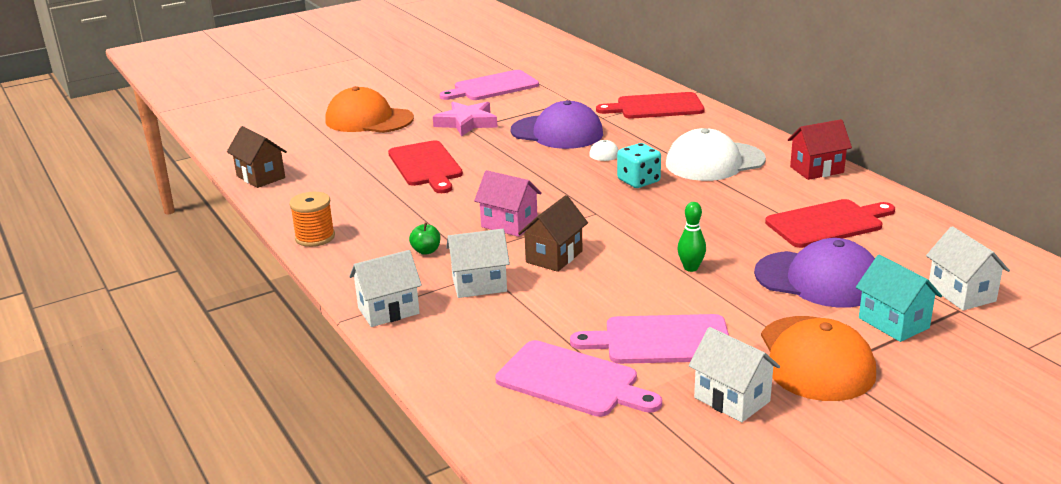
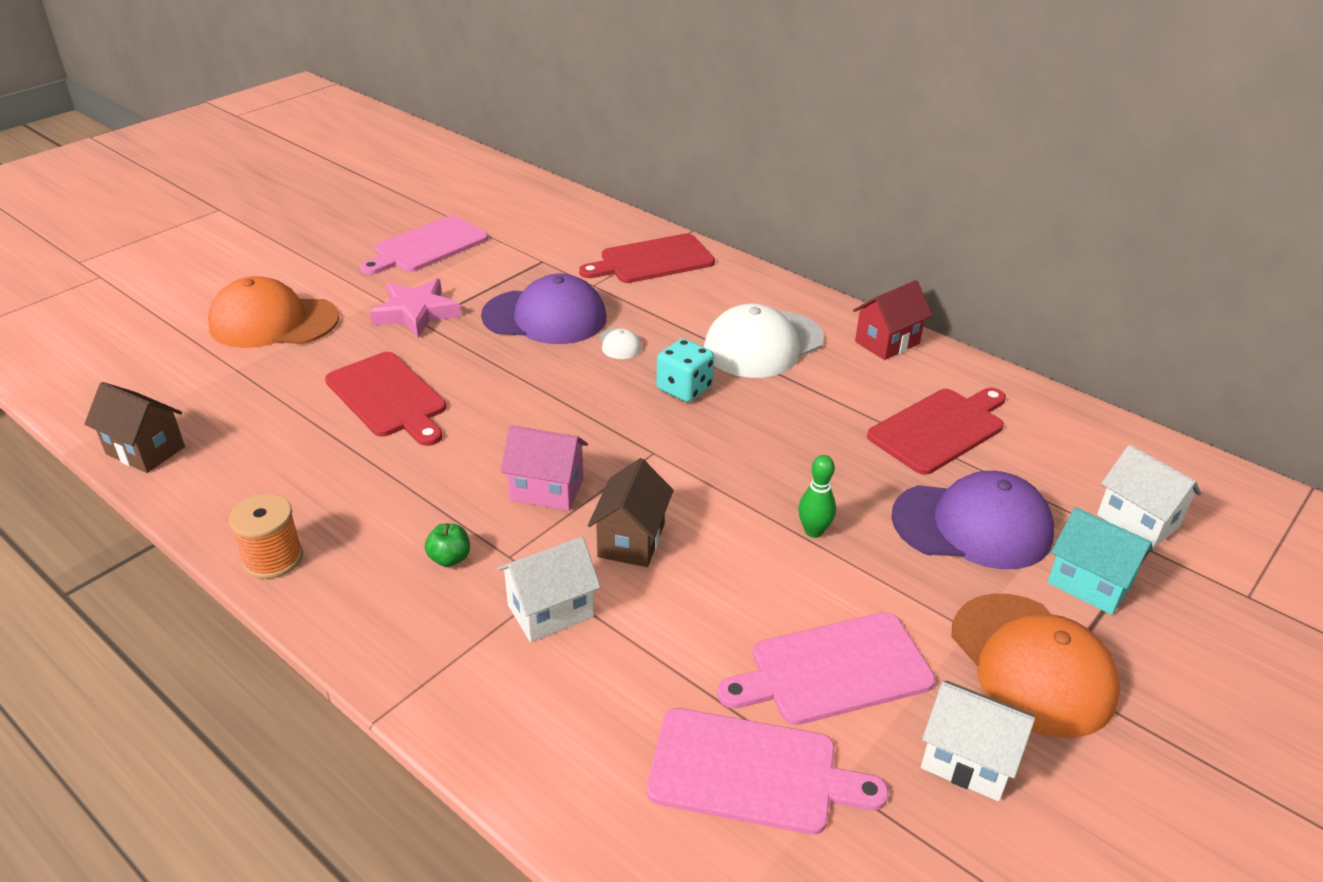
camera: 20 degrees left, 10 degrees up
(388, 311) = (439, 687): white house -> none

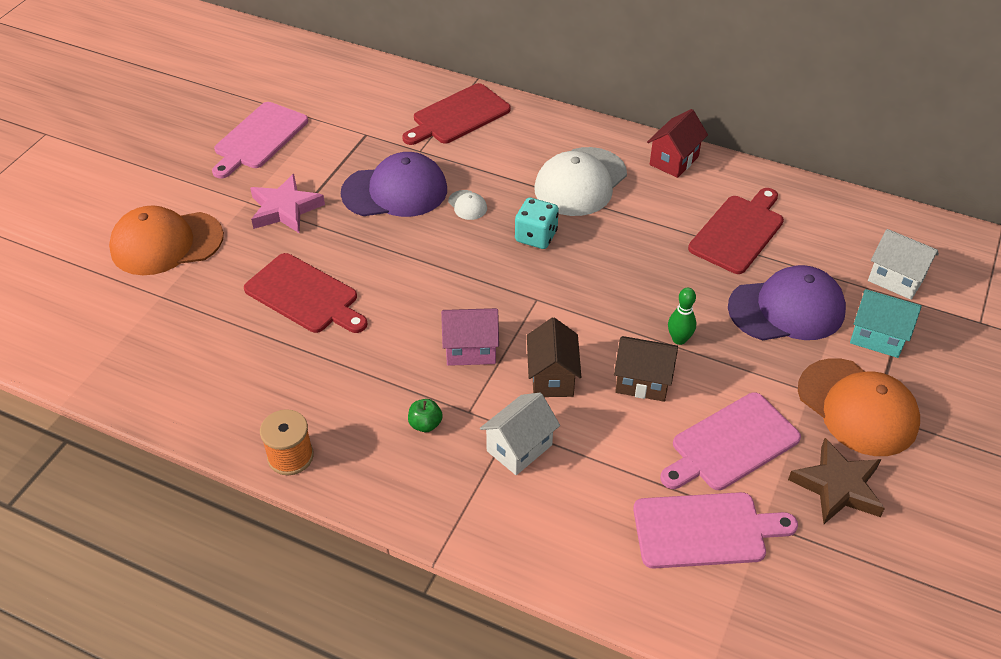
camera: 15 degrees left, 10 degrees up
(145, 450) = (130, 388): brown house -> brown house (642, 382)
(967, 761) = (838, 486): white house -> brown star

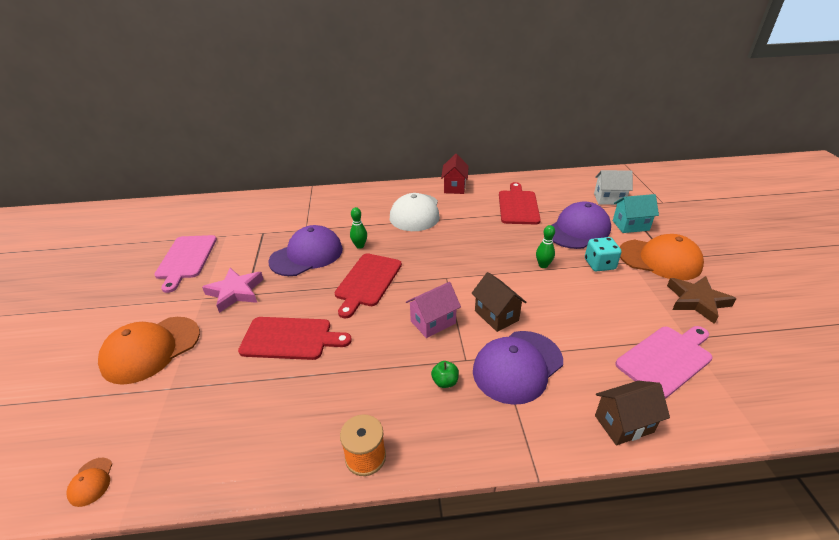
camera: 30 degrees left, 10 degrees down
(57, 356) = (91, 482): none -> orange cap
(458, 116) = (315, 205): red cutting board -> red cutting board (368, 281)
(467, 205) = (360, 246): white cap -> green bowling pin
(519, 448) = (517, 366): white house -> purple cap
(536, 236) = (415, 246): turquoise dice -> turquoise dice (599, 264)
(642, 382) = (547, 295): brown house -> brown house (624, 424)
(731, 444) = (626, 305): pink cutting board -> none

